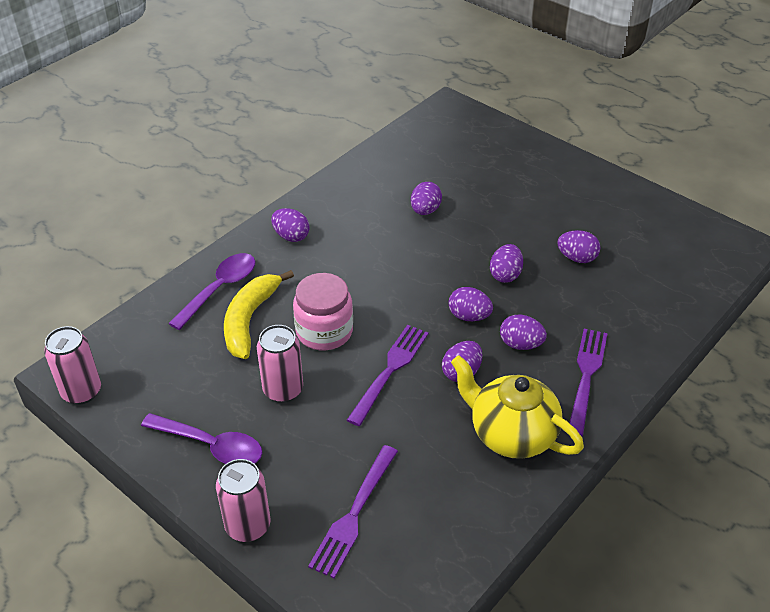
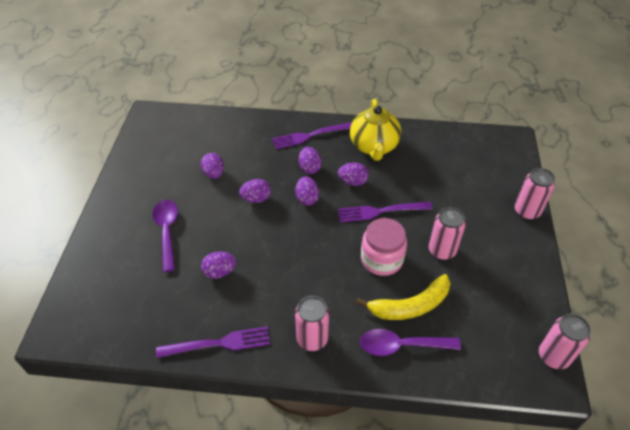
camera: 125 degrees left, 5 degrees up
(211, 446) = (508, 258): purple spoon -> purple spoon (167, 231)
(291, 236) = (312, 339): purple egg -> pink can
(354, 514) = (476, 177): purple fork -> purple fork (218, 343)

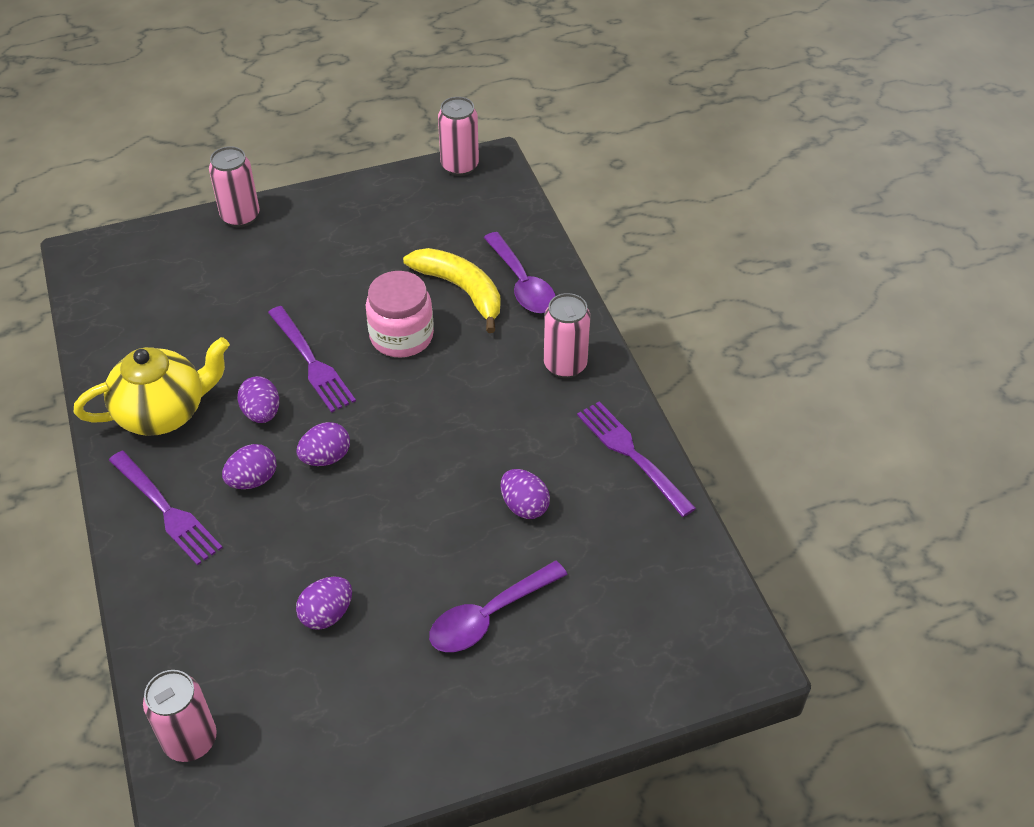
camera: 115 degrees left, 0 degrees up
(256, 199) = (358, 524): purple egg -> none
(441, 250) = (354, 282): pink can -> pink can (190, 740)

